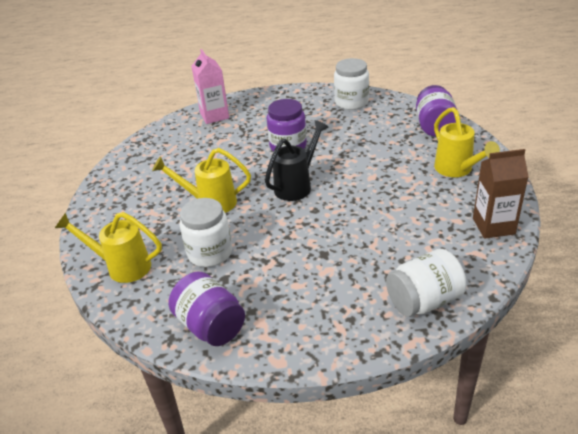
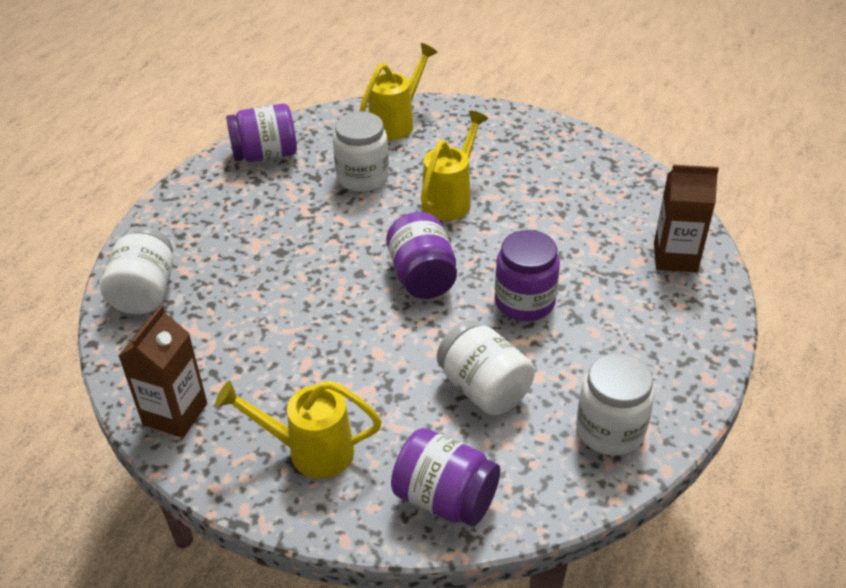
camera: 115 degrees right, 5 degrees up
(214, 116) = (675, 257): pink carton -> brown carton
(297, 185) = (422, 277): black watering can -> purple jar
(361, 138) = (484, 388): none -> white jar

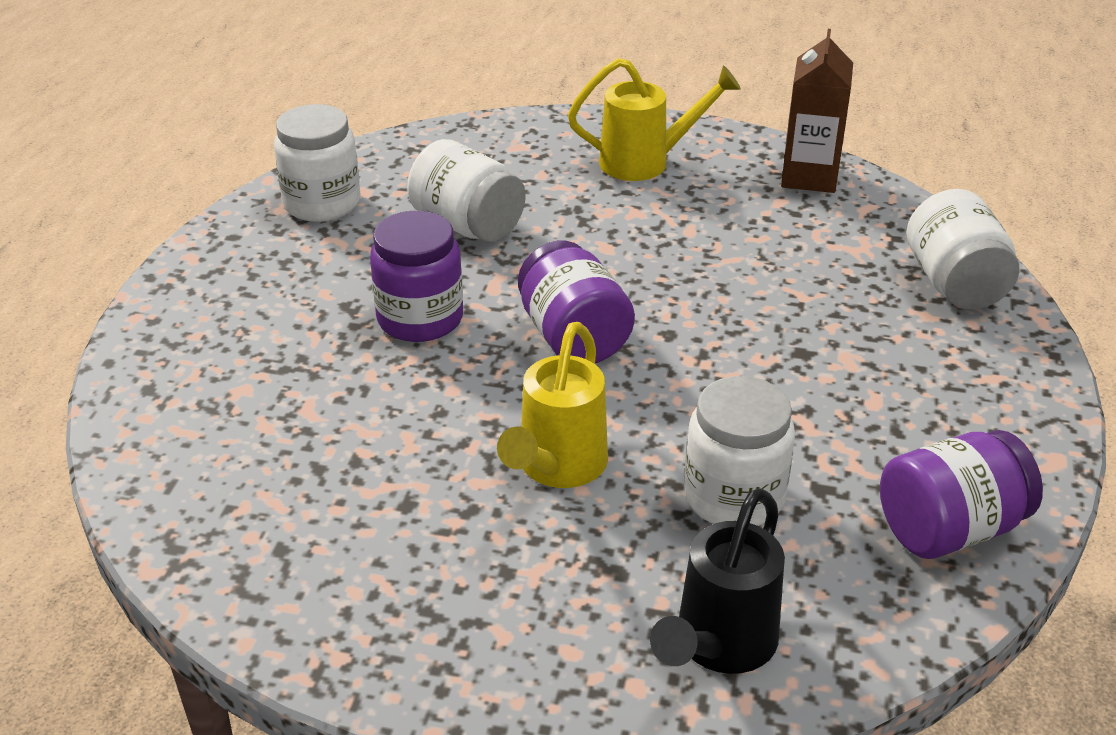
camera: 170 degrees right, 5 degrees down
(397, 122) = (718, 647): yellow watering can -> black watering can
(445, 498) = (496, 143): purple jar -> none
(675, 257) = (178, 402): brown carton -> none

